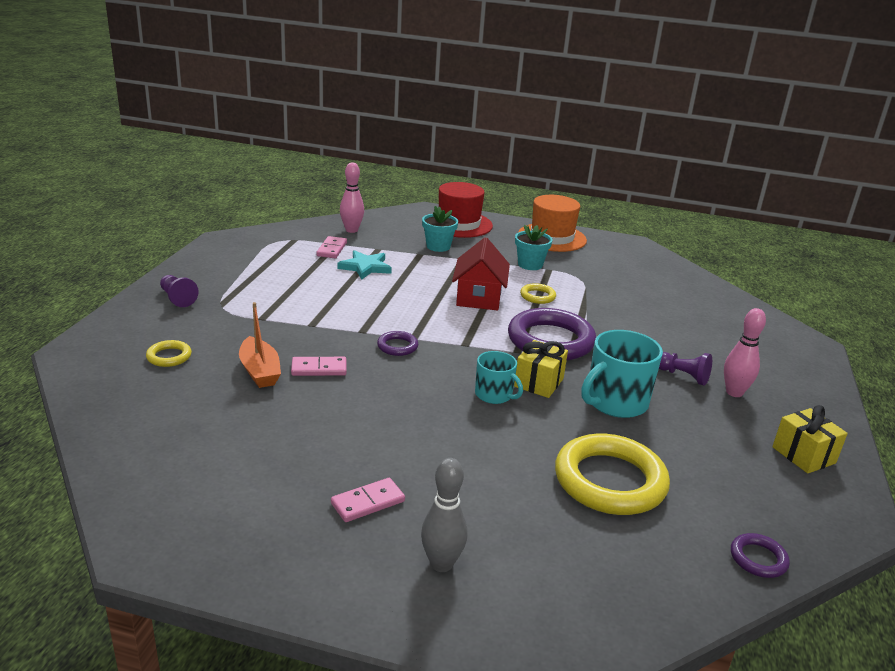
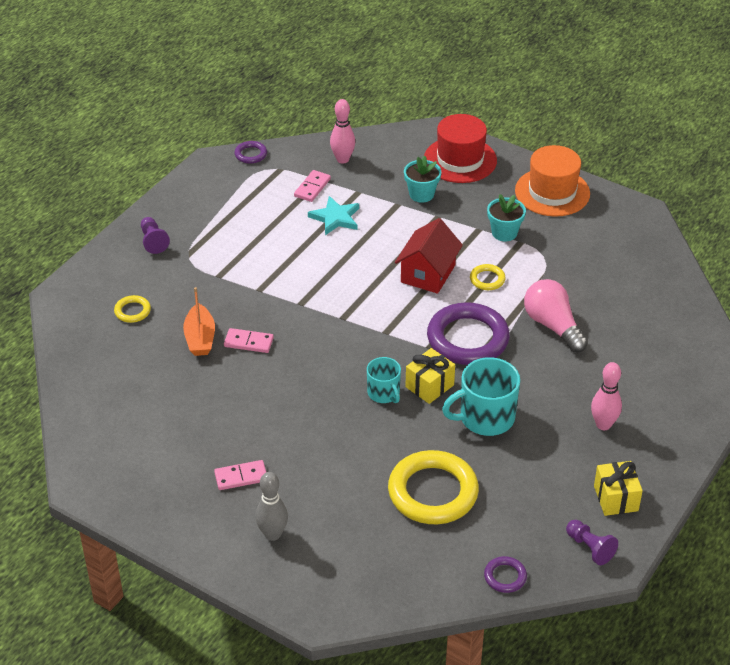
camera: 20 degrees right, 15 degrees up
(397, 346) = (324, 326): purple ring -> purple ring (251, 154)
(623, 323) = (553, 326): none -> pink light bulb
(683, 376) = (568, 399): purple pawn -> purple pawn (590, 548)

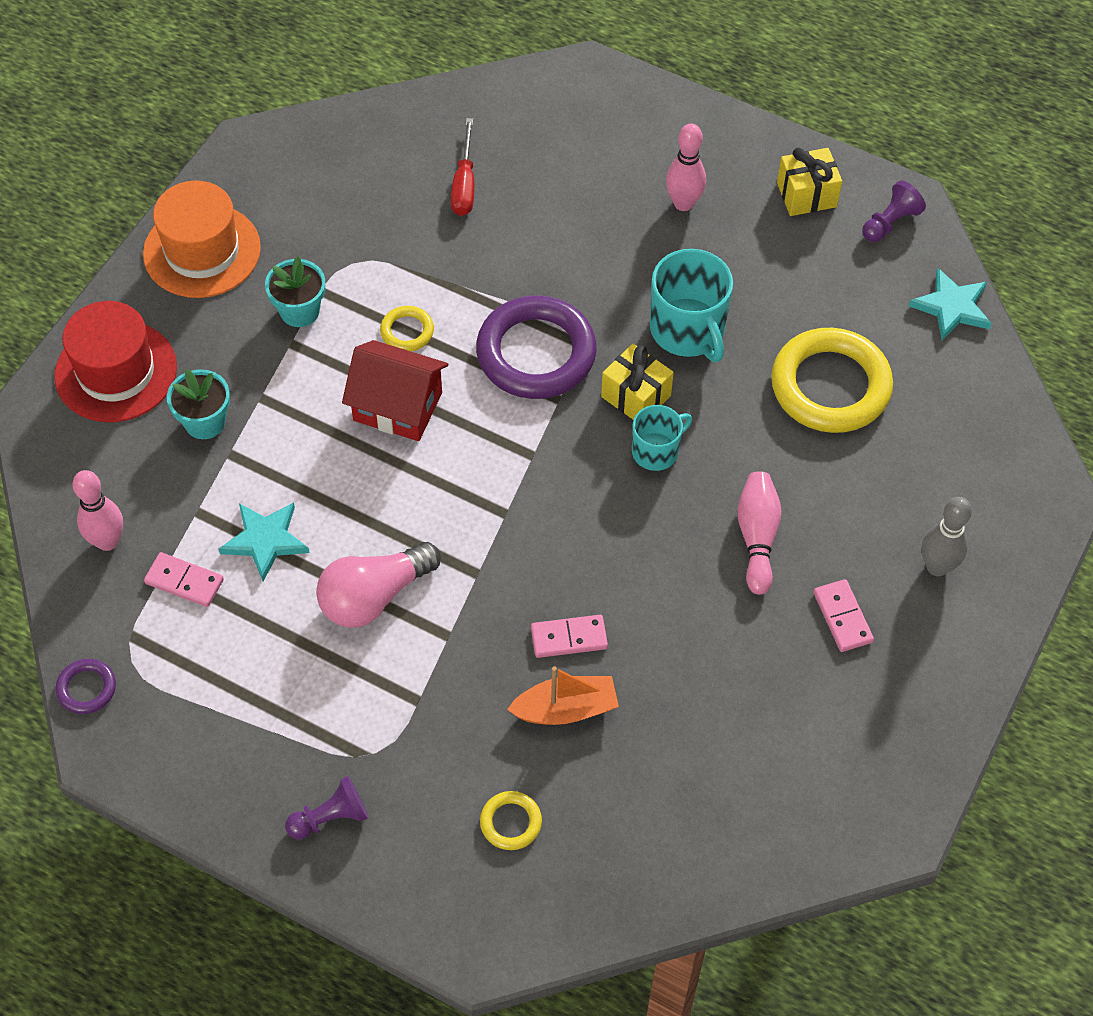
camera: 95 degrees left, 15 degrees up
(248, 342) = (569, 638): pink domino -> pink domino turned 75 degrees clockwise
(309, 438) = (757, 537): none -> pink bowling pin
(505, 577) = (952, 307): purple ring -> turquoise star
(553, 326) = (501, 254): pink light bulb -> pink light bulb (374, 596)
(614, 310) = (464, 184): none -> red screwdriver

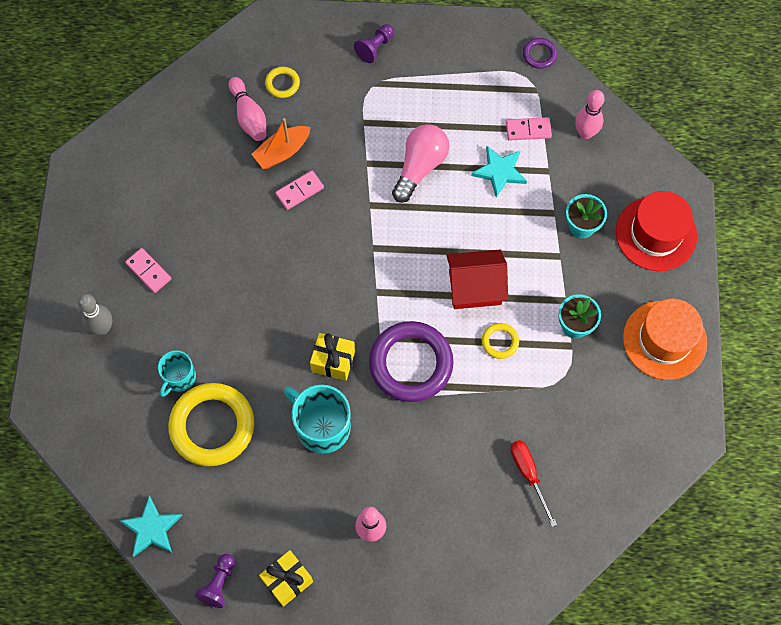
camera: 155 degrees right, 10 degrees up
(656, 451) = (303, 329): turquoise mug -> turquoise mug (179, 377)
(757, 537) = (218, 299): pink bowling pin -> pink bowling pin (249, 116)

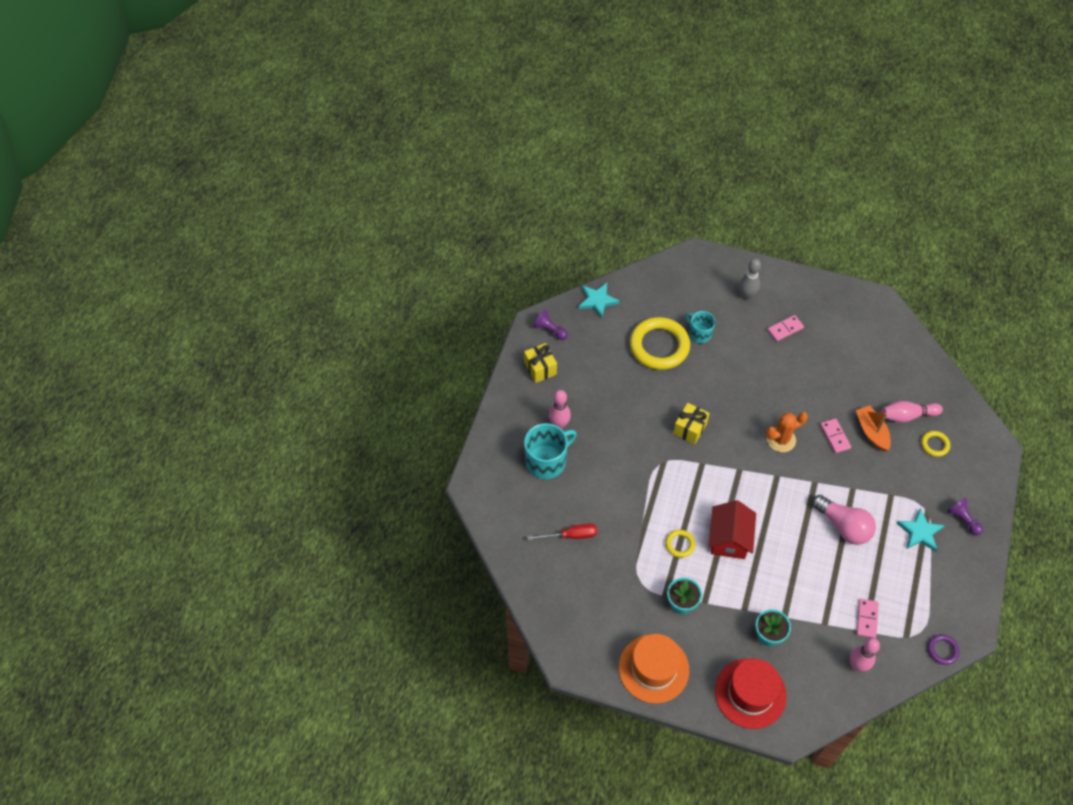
camera: 105 degrees right, 10 degrees down
(320, 251) = (781, 439): none -> orange cactus
(322, 426) = (642, 411): turquoise mug -> turquoise mug (546, 461)
(411, 363) = (676, 479): purple ring -> none
(499, 171) = (830, 585): turquoise star -> turquoise star (920, 532)

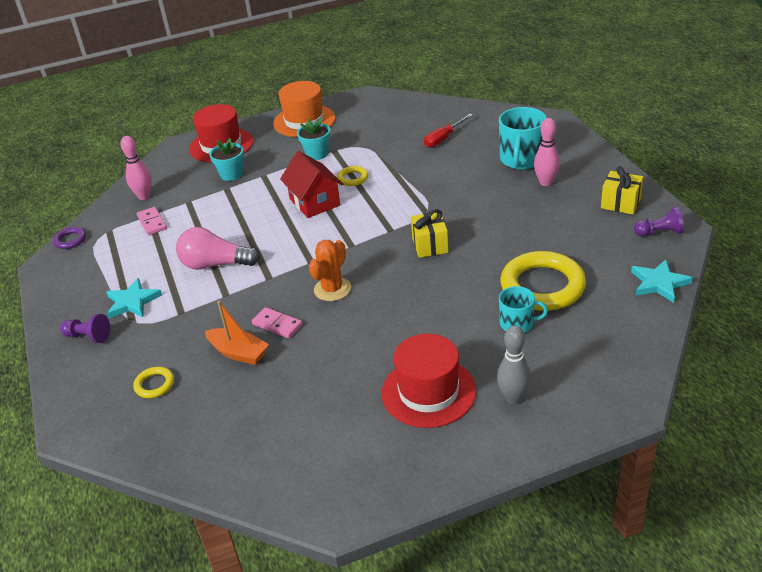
camera: 145 degrees right, 20 degrees down
(785, 329) = (428, 392): pink domino -> red hat
(907, 416) = (205, 394): pink bowling pin -> none

